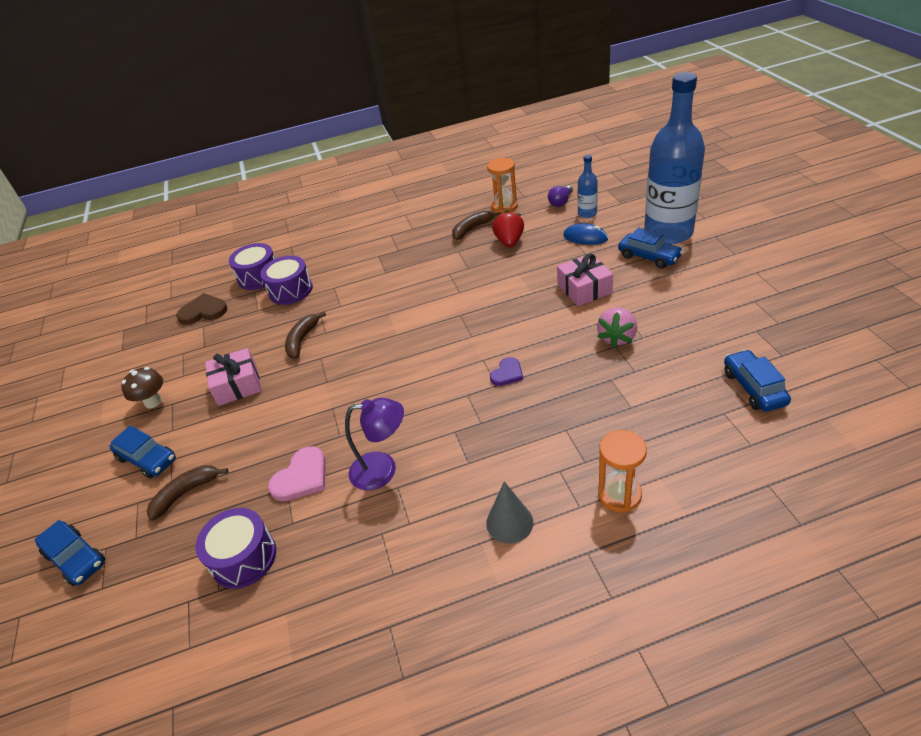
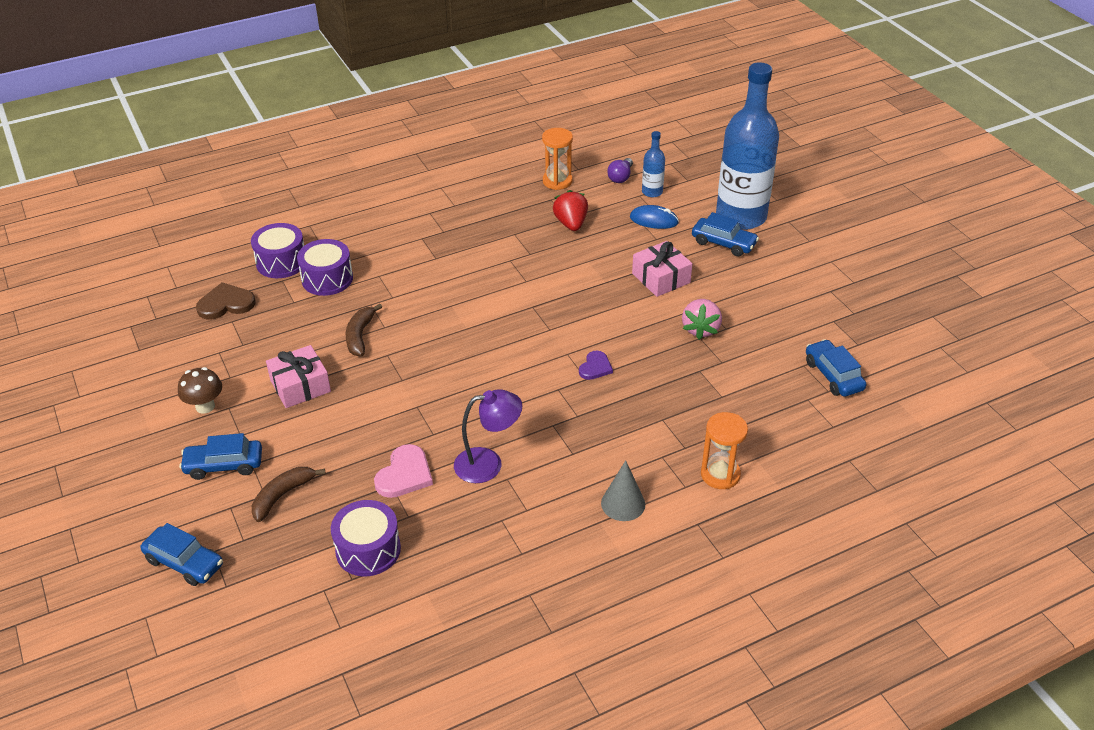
camera: 15 degrees left, 0 degrees up
(147, 459) = (224, 465): blue car -> blue car turned 150 degrees clockwise
(472, 229) = (525, 207): brown banana -> none

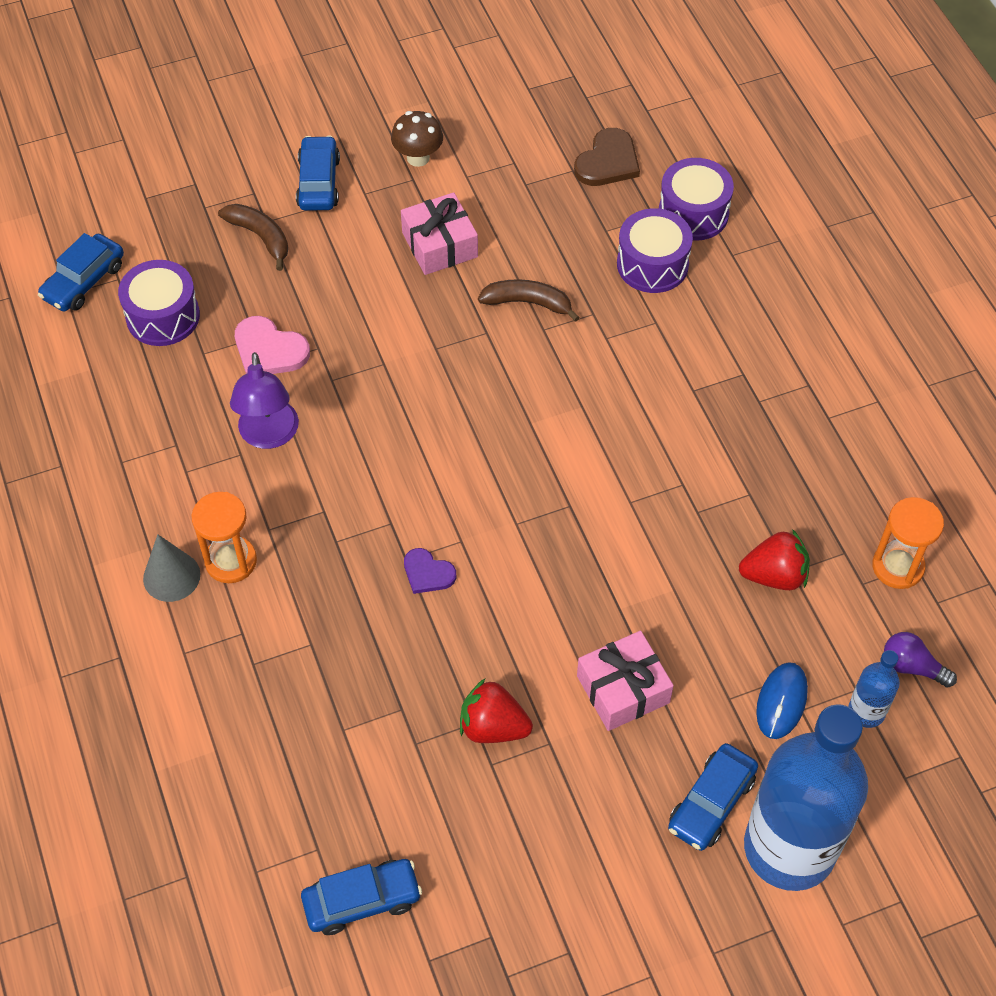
camera: 95 degrees right, 15 degrees up
(184, 562) = (185, 162): blue car -> blue car (84, 281)
(226, 304) = (608, 161): brown heart -> brown heart turned 45 degrees clockwise
(700, 329) = (493, 727): pink strawberry -> red strawberry
(720, 474) = (195, 699): orange hourglass -> orange hourglass (231, 561)

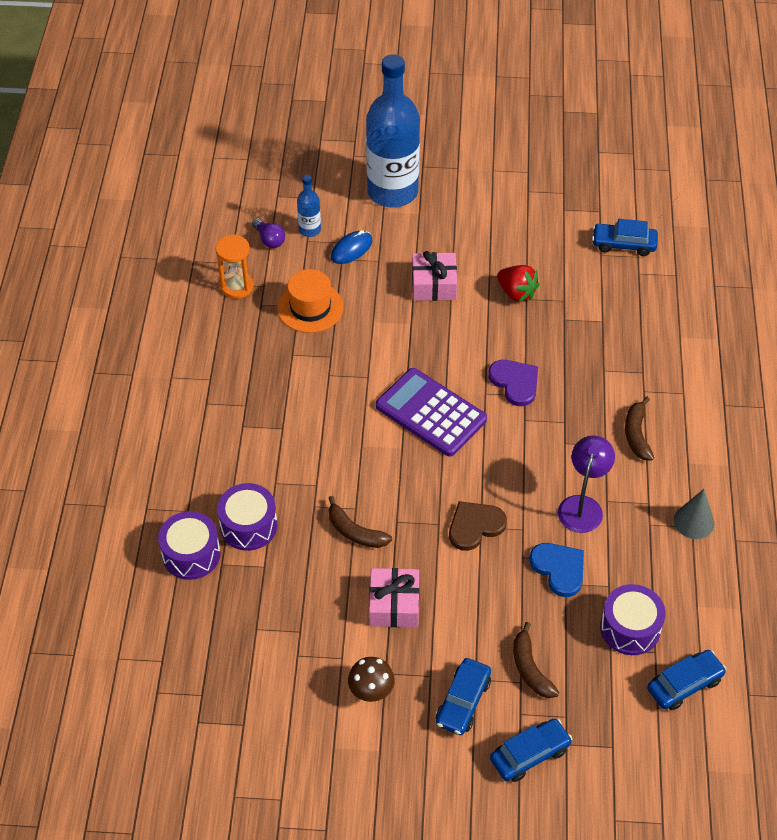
camera: 155 degrees left, 5 degrees down
(171, 576) = (678, 439): grey cone -> grey cone (694, 521)
(231, 561) = (637, 434): orange hourglass -> brown banana
(269, 350) = (559, 569): pink heart -> blue heart
(427, 573) = (515, 383): purple heart -> purple heart, size x1.55
(519, 484) = (431, 413): none -> purple calculator
(608, 161) = (224, 625): brown heart -> brown heart (475, 526)
(711, 803) = (419, 221): blue car -> blue car (530, 754)
(774, 575) = (310, 307): red strawberry -> orange hat

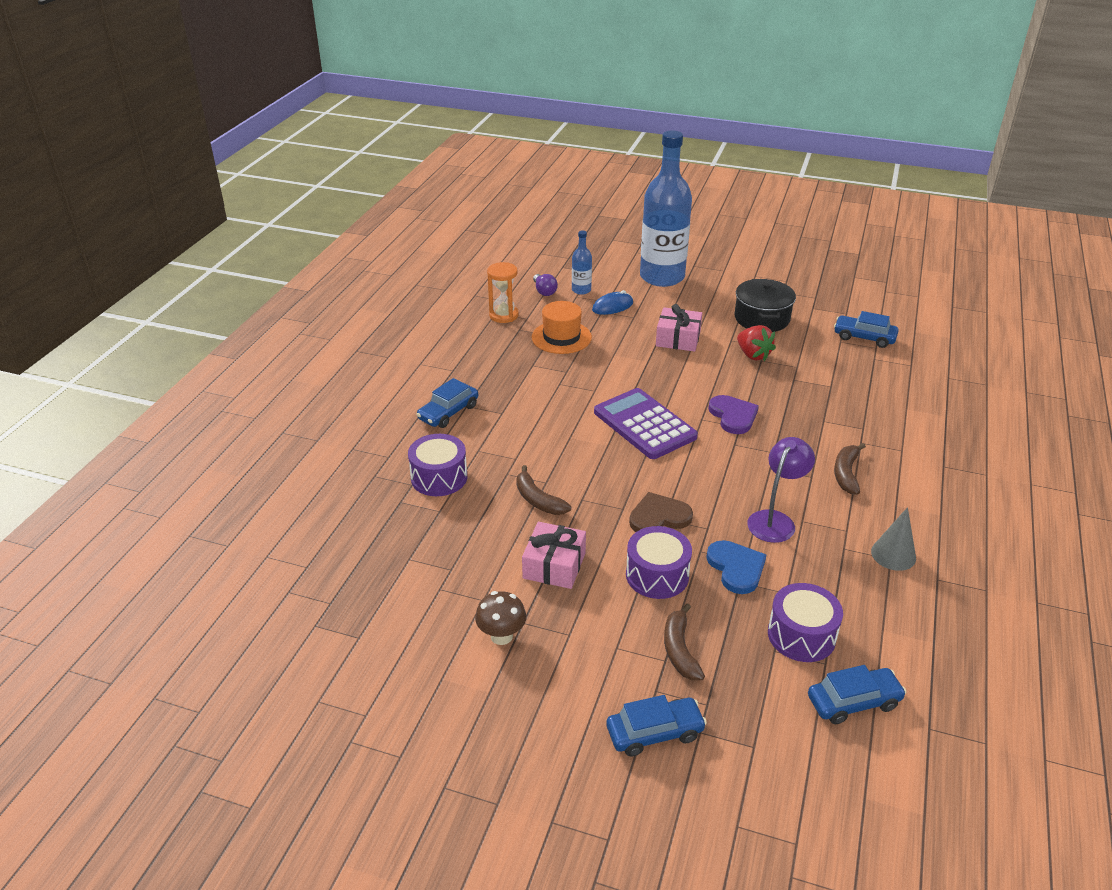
camera: 15 degrees right, 15 degrees down
(191, 554) = (376, 489): purple drum -> purple drum (657, 575)
(463, 702) = (596, 665): blue car -> blue car (448, 412)
(514, 237) = (762, 319): none -> black pot

